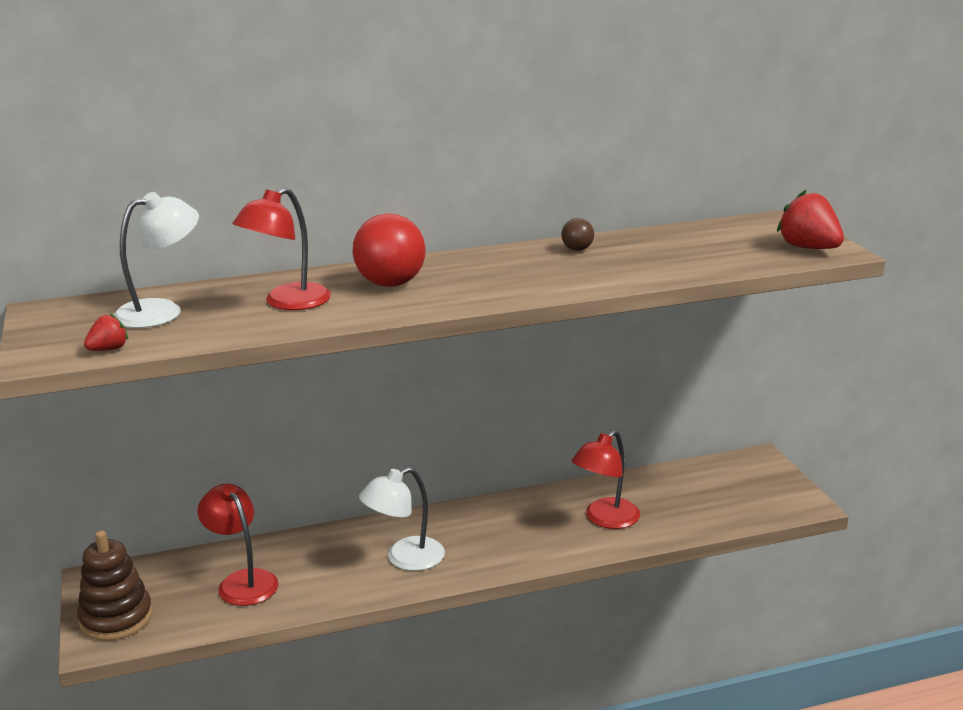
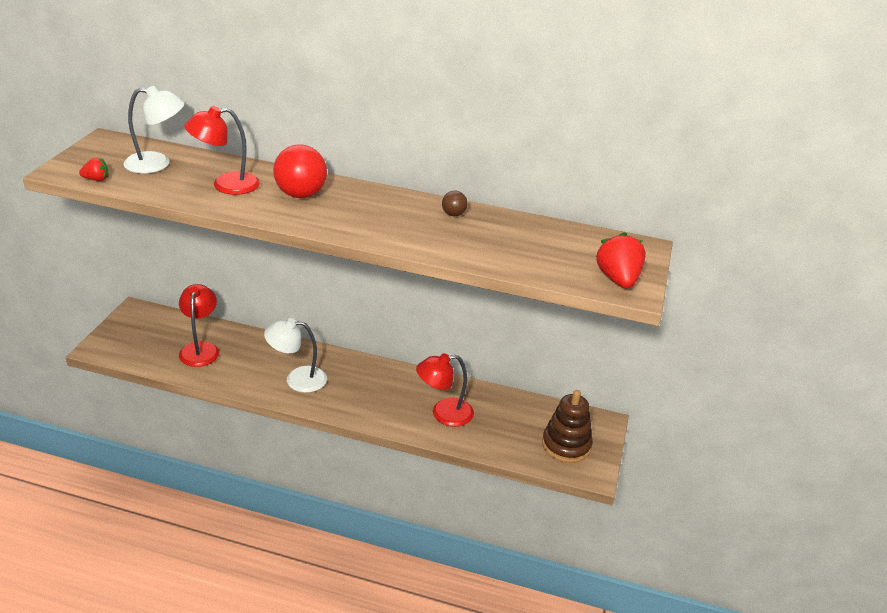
camera: 30 degrees right, 10 degrees up
(116, 618) = (120, 339): brown stacking toy -> brown stacking toy (566, 445)

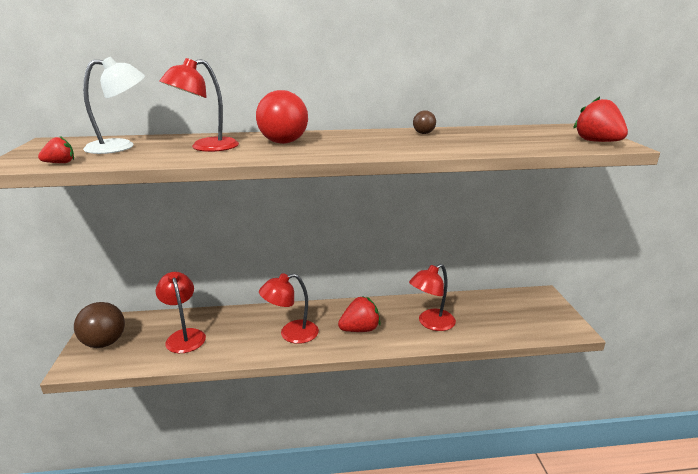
camera: 20 degrees left, 10 degrees down
(130, 333) = (104, 343): none -> brown ball
(297, 379) = (291, 334): white lamp -> red lamp
(366, 396) = (360, 329): none -> red strawberry
(566, 445) = (537, 317): brown stacking toy -> none

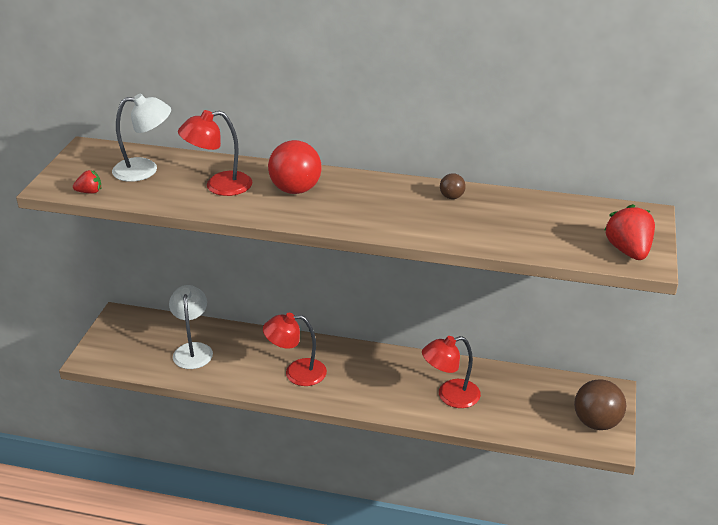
camera: 20 degrees right, 10 degrees up
(104, 343) = (119, 340): brown ball -> brown ball (596, 422)
(184, 336) = (193, 350): red lamp -> white lamp
(360, 329) = (369, 384): red strawberry -> none

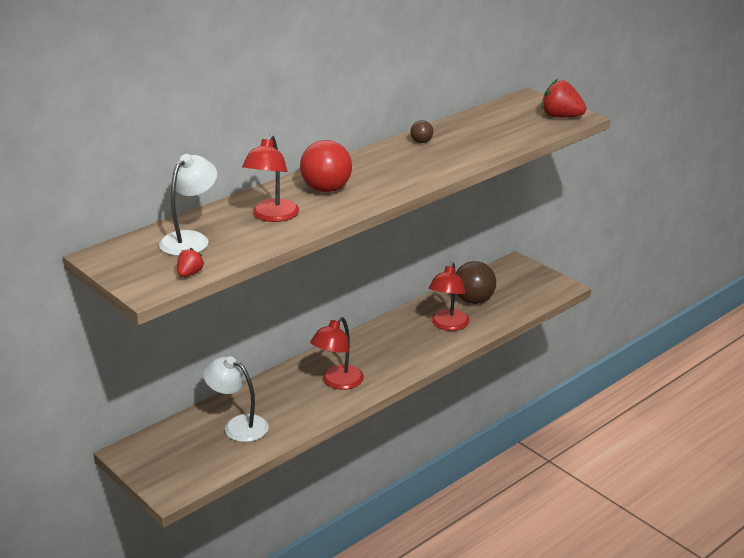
camera: 55 degrees left, 5 degrees down
(596, 422) = (539, 282): brown ball -> brown ball (473, 300)

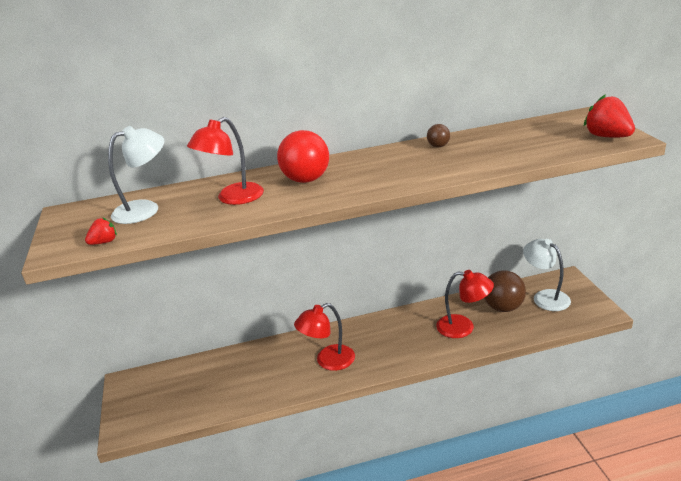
camera: 30 degrees right, 0 degrees up
(238, 425) = (220, 381): white lamp -> white lamp (545, 297)
(448, 325) = (463, 327): red lamp -> red lamp turned 120 degrees counterclockwise

